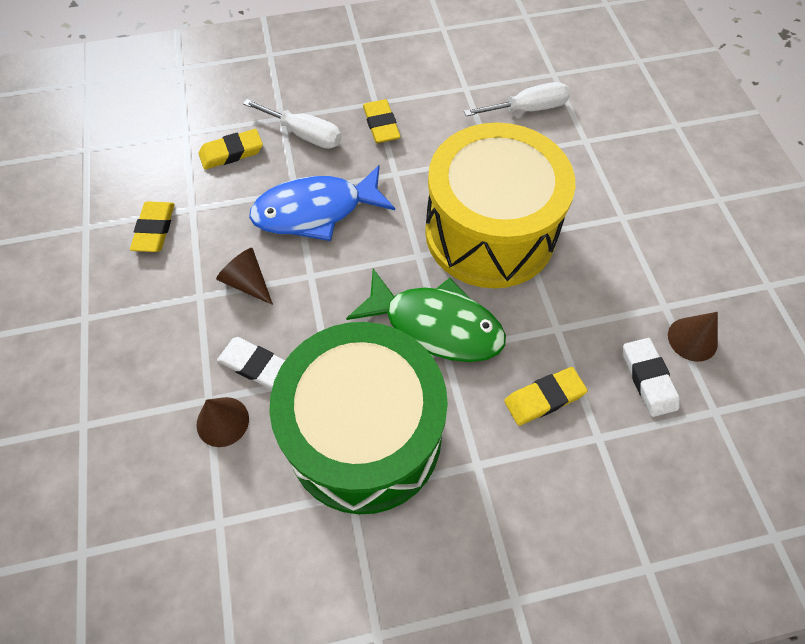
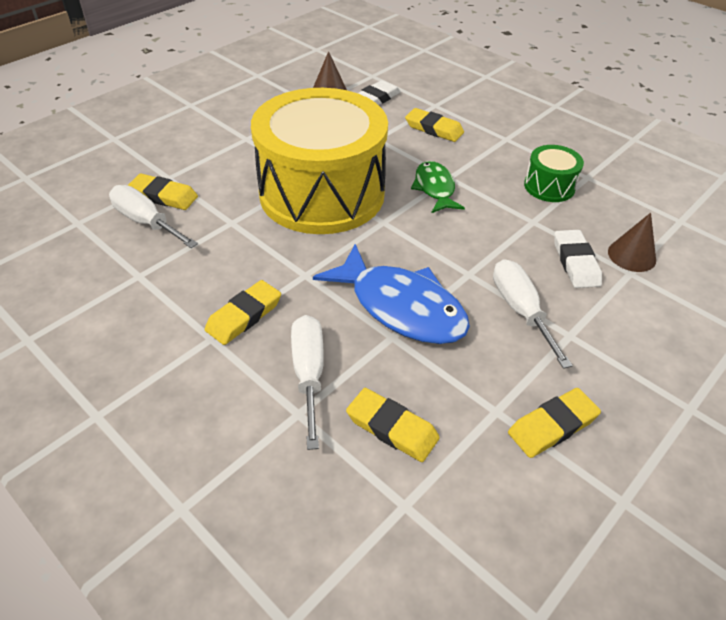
camera: 125 degrees left, 15 degrees down
(247, 282) = (520, 310): brown cone -> white screwdriver
(364, 435) = (549, 186): green drum -> green drum, size x0.41
(436, 325) = (435, 188): green fish -> green fish, size x0.59
(558, 129) = (163, 196): none -> yellow eraser

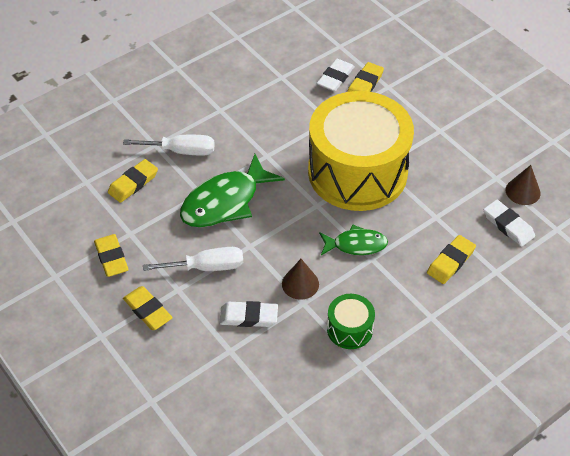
camera: 100 degrees right, 5 degrees up
(146, 222) = (335, 78): white screwdriver -> white eraser
(244, 316) = (235, 124): yellow eraser -> yellow eraser (148, 310)
(401, 307) = (225, 202): blue fish -> green fish
(631, 255) = (249, 359): brown cone -> brown cone (300, 284)

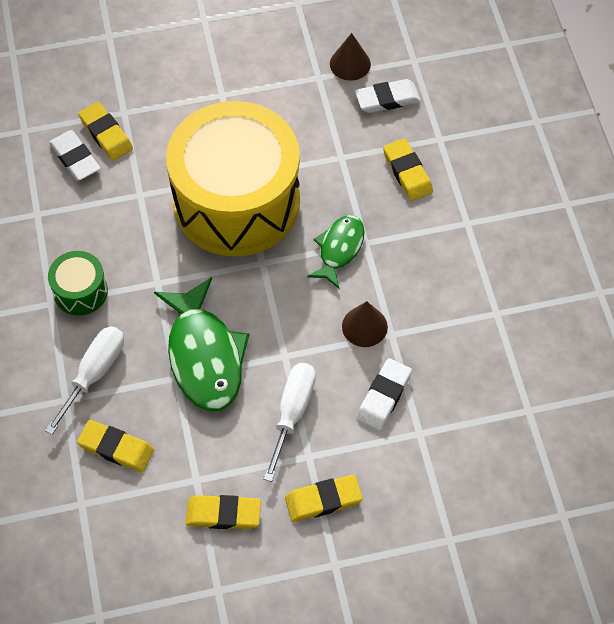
camera: 65 degrees left, 10 degrees up
(133, 183) = (116, 448): yellow eraser -> yellow eraser turned 45 degrees counterclockwise
(349, 329) = (447, 304): green drum -> green drum (80, 291)

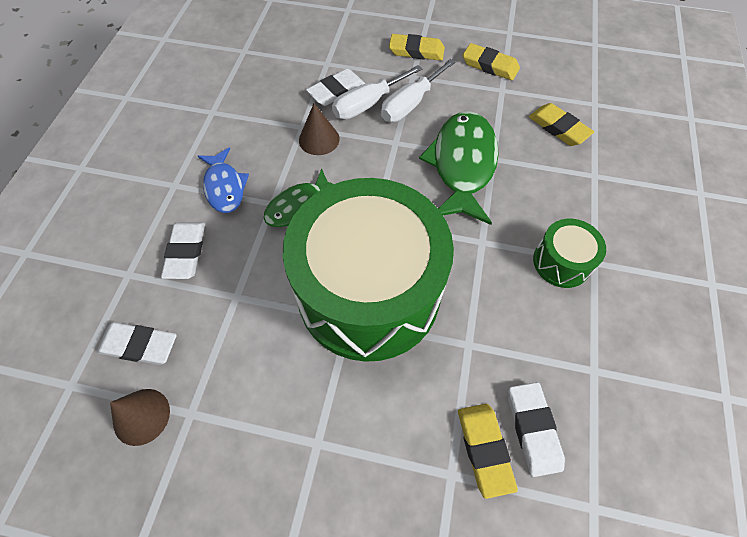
camera: 155 degrees left, 0 degrees up
(94, 373) = (564, 186): white screwdriver -> white screwdriver (367, 104)
(236, 201) = (369, 292): yellow drum -> green drum
(407, 172) = (186, 252): yellow eraser -> white eraser
(420, 239) = (224, 187): none -> blue fish

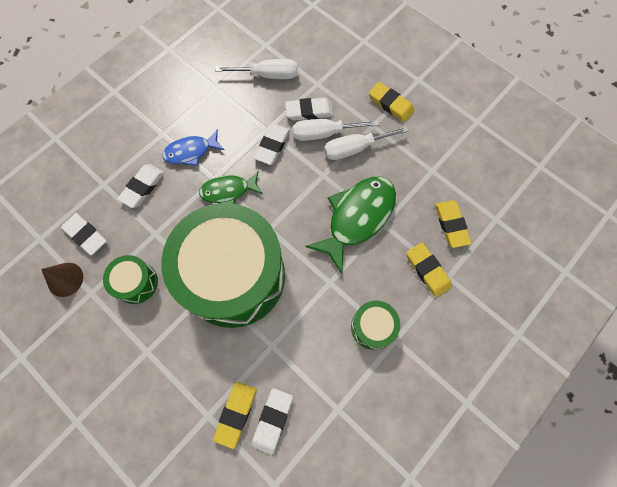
camera: 30 degrees right, 10 degrees up
(224, 187) = (191, 151): blue fish -> blue fish turned 60 degrees clockwise
(248, 366) = (136, 283): none -> green drum
(266, 77) = (268, 75): none -> white screwdriver
(319, 139) = (272, 146): brown cone -> white eraser
(490, 65) = (438, 144): yellow eraser -> yellow eraser (427, 270)

